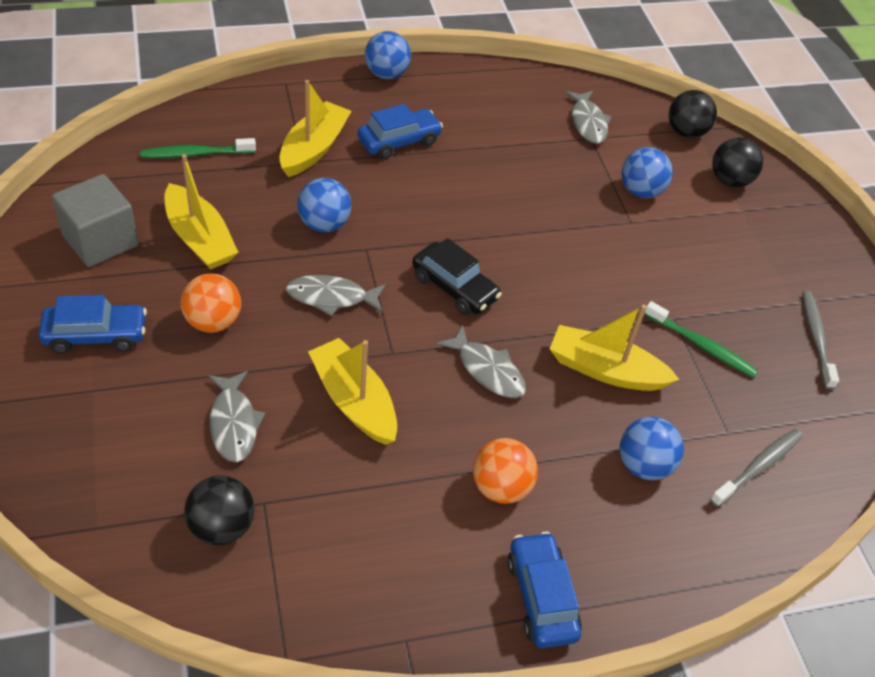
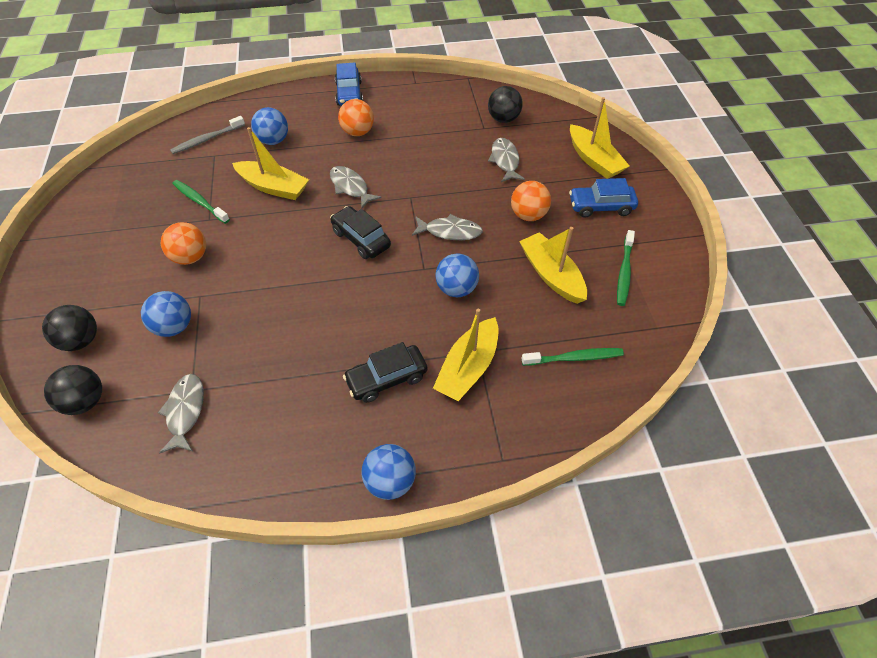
camera: 170 degrees left, 5 degrees up
(100, 240) = (624, 272): grey cube -> green toothbrush
(354, 401) = (436, 171): yellow boat -> yellow boat (594, 160)
(399, 142) = (387, 378): blue car -> black car
(667, 266) = (190, 257): none -> orange ball
(816, 338) = (114, 206): grey toothbrush -> none

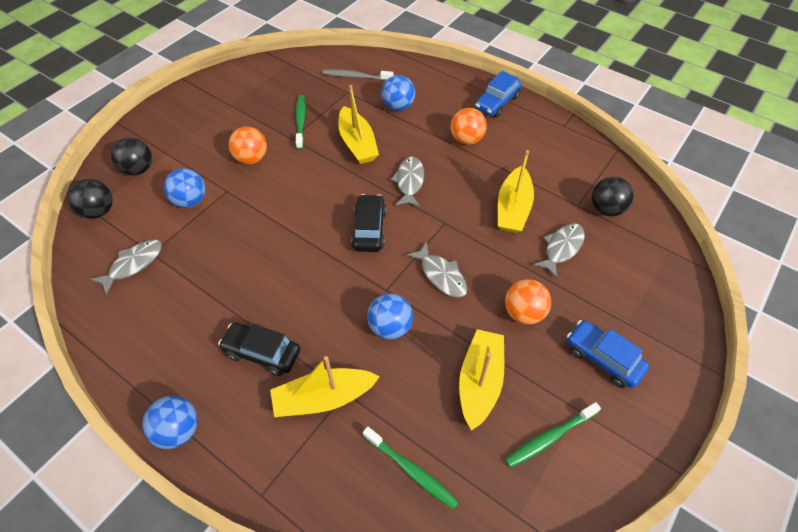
camera: 45 degrees right, 0 degrees up
(594, 160) = (651, 309): yellow boat -> yellow boat (513, 208)

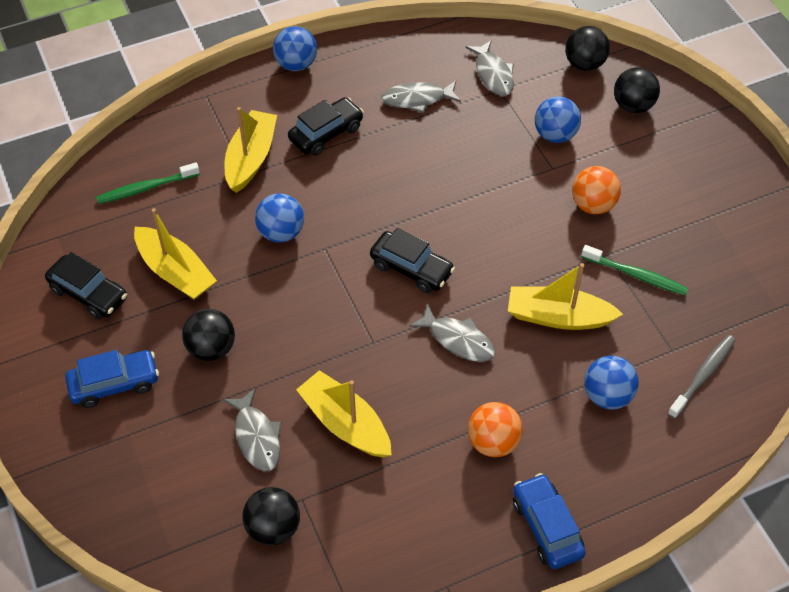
camera: 120 degrees right, 0 degrees up
(441, 275) = (307, 302): grey fish -> grey fish (417, 99)
(523, 313) = (211, 348): orange ball -> black ball
(549, 437) = (89, 294): green toothbrush -> black car

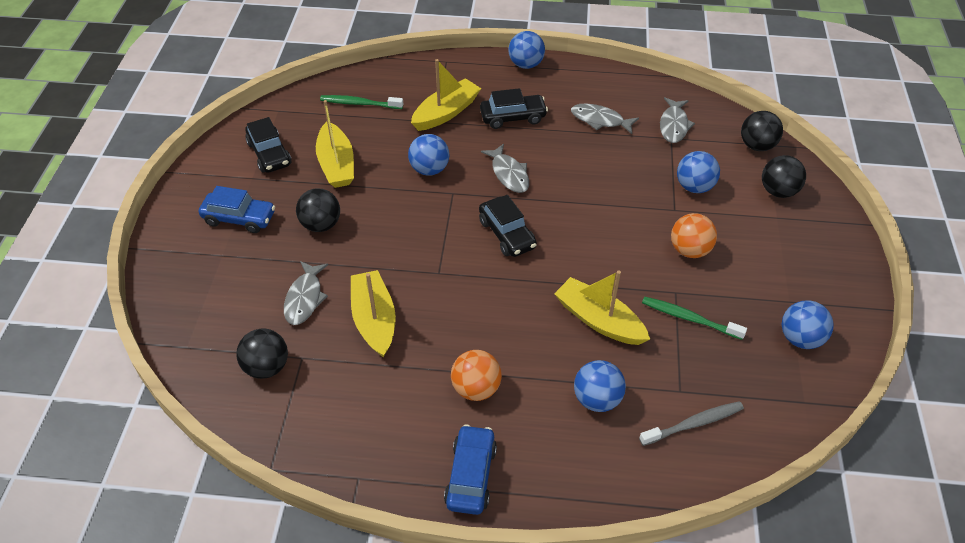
camera: 30 degrees right, 5 degrees down
(458, 340) = (505, 300): grey fish -> grey fish (509, 174)
(636, 275) = (689, 318): green toothbrush -> green toothbrush turned 150 degrees clockwise
(740, 248) = (800, 338): none -> blue ball

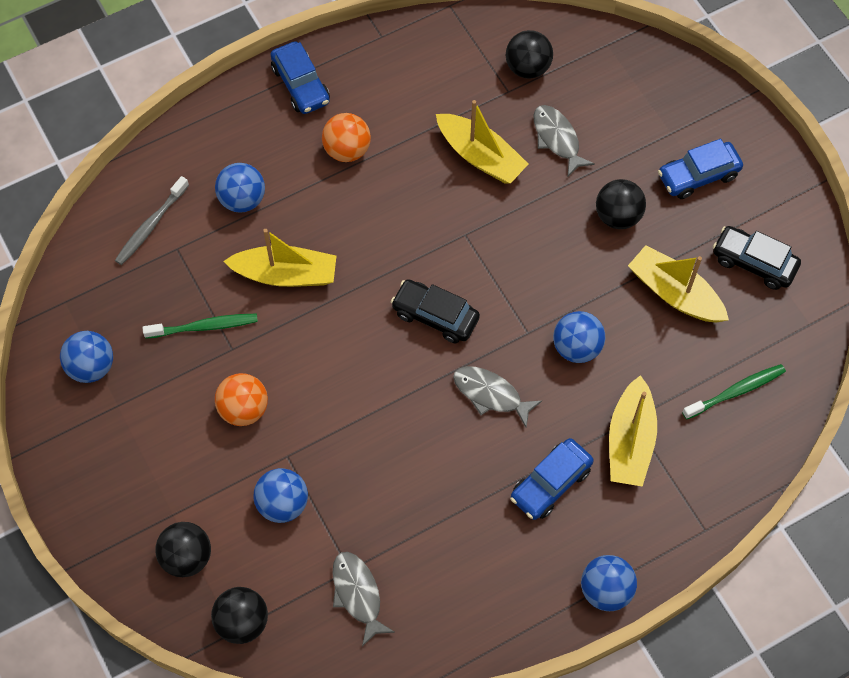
camera: 145 degrees right, 15 degrees up
(513, 117) = (550, 484): black car -> blue car
(600, 120) = (449, 545): grey fish -> none

